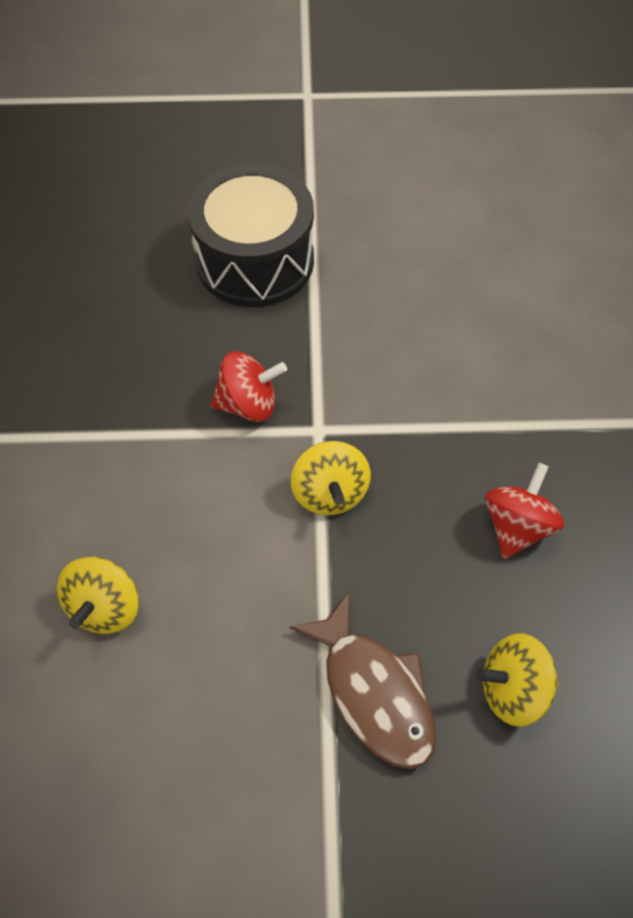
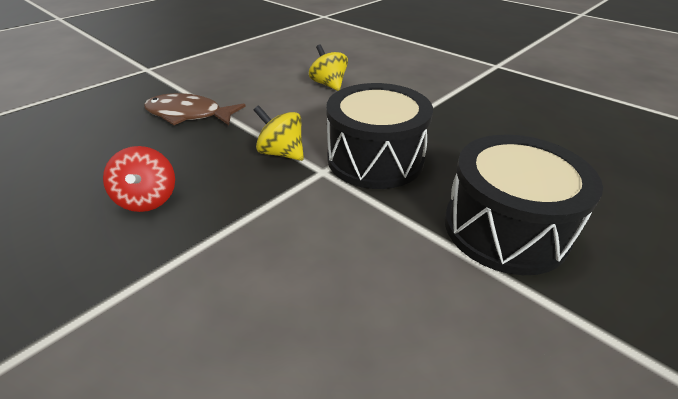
camera: 135 degrees right, 20 degrees down
(248, 404) = (375, 159): red spinning top -> black drum
(513, 689) = (114, 144): yellow spinning top -> none

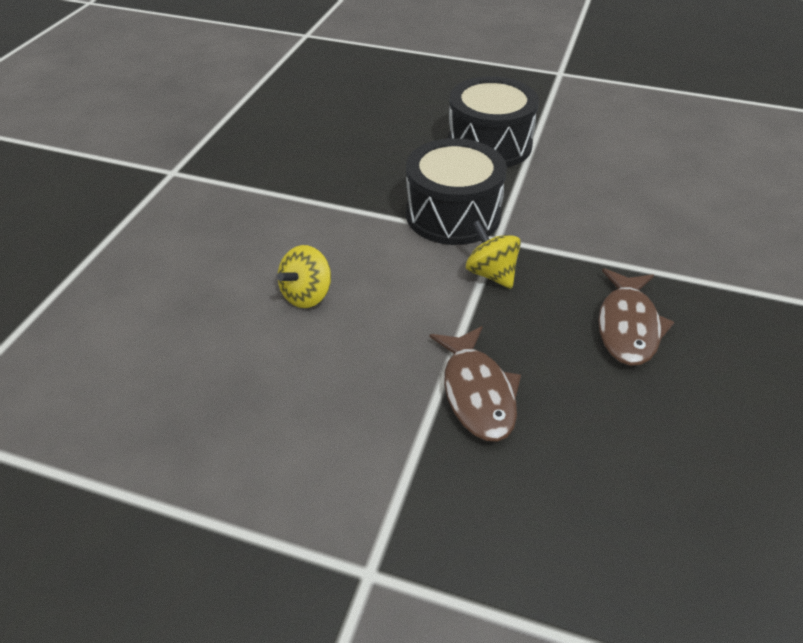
camera: 115 degrees left, 5 degrees up
(148, 199) = (628, 327): red spinning top -> brown fish
(281, 153) = (491, 274): yellow spinning top -> yellow spinning top turned 135 degrees clockwise

